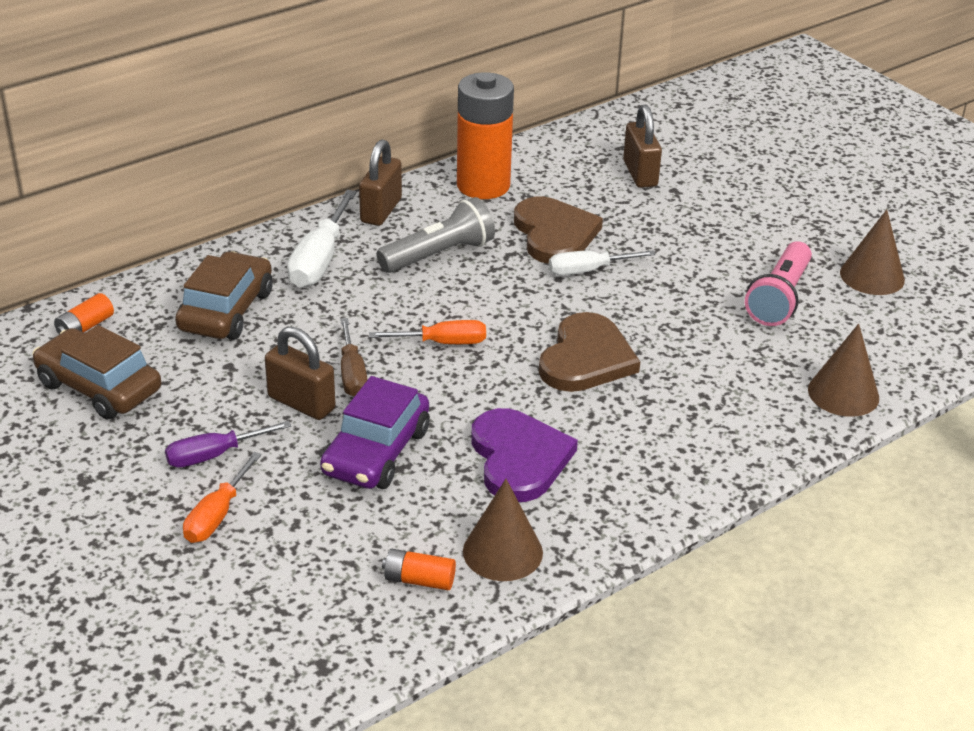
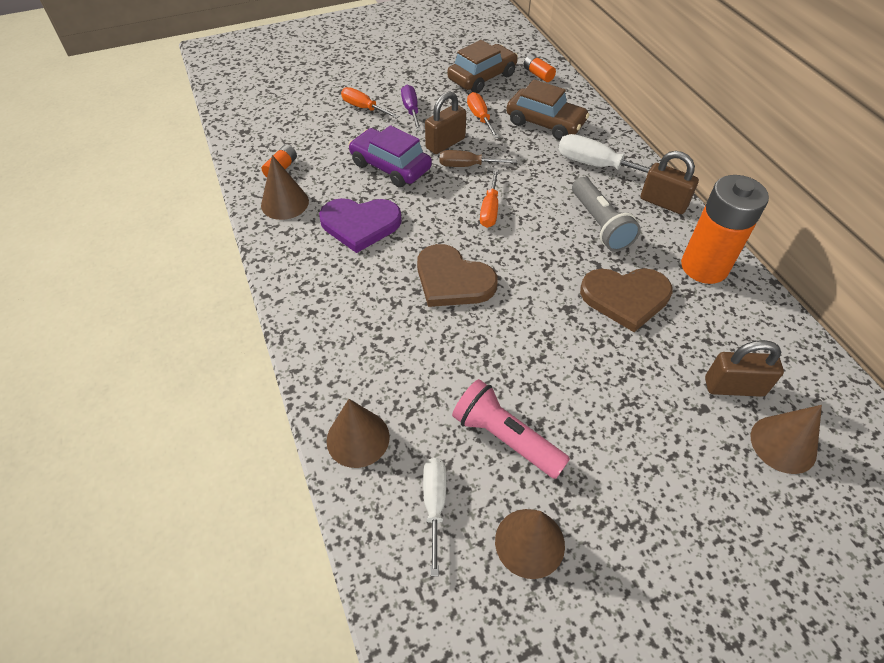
camera: 105 degrees right, 15 degrees up
(223, 375) = (480, 118): none -> orange screwdriver
(588, 270) = (568, 307): white screwdriver -> white screwdriver (434, 505)
(689, 153) = (783, 444): none -> brown cone

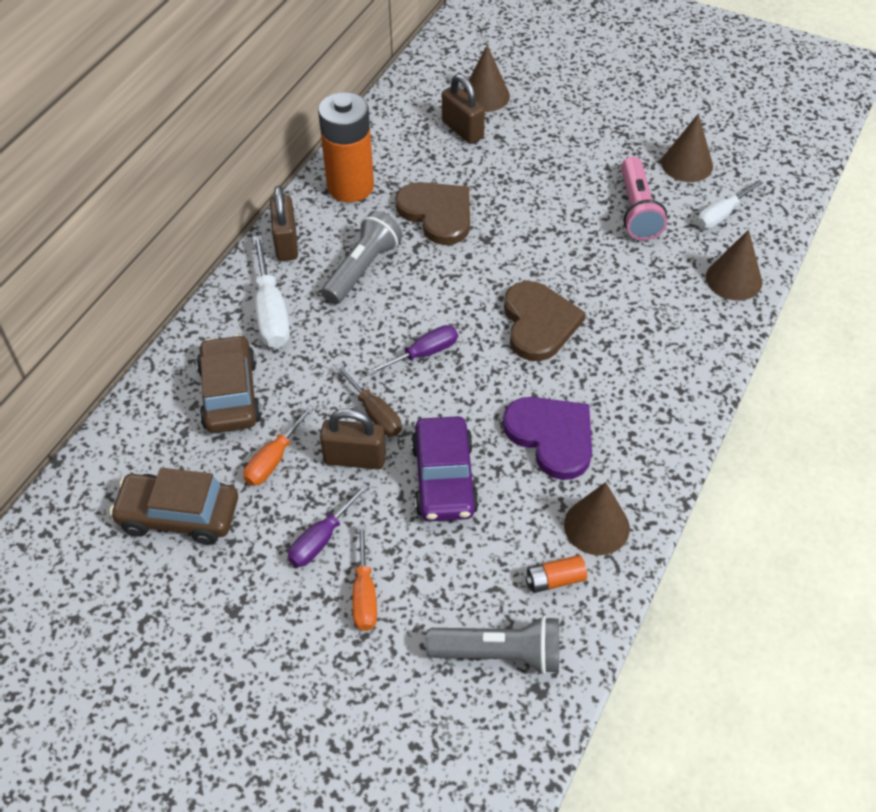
camera: 130 degrees left, 0 degrees up
(276, 130) = (500, 653): none -> grey flashlight
(490, 209) = (423, 354): orange screwdriver -> purple screwdriver
(538, 74) = (122, 461): orange battery -> none

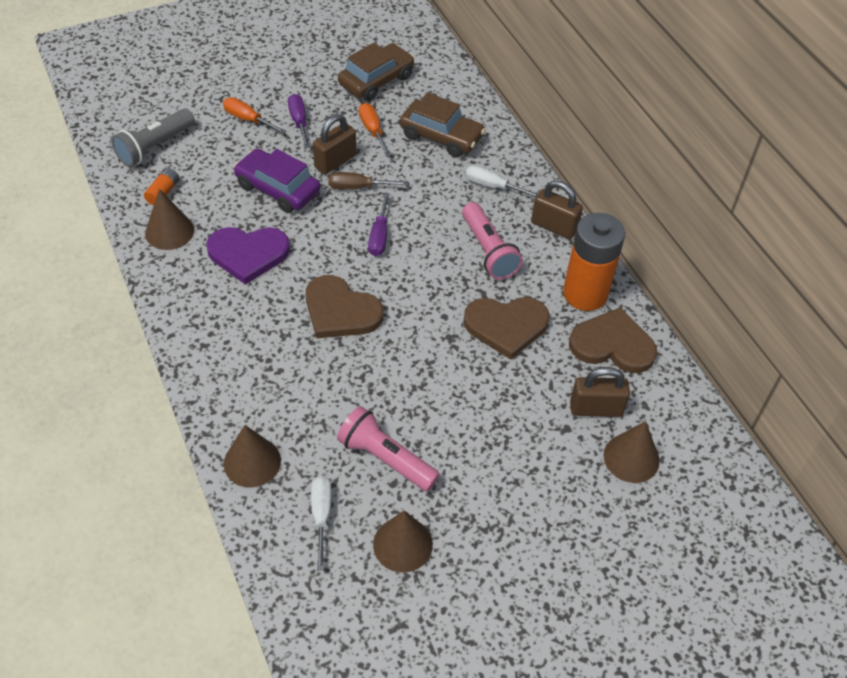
camera: 125 degrees right, 0 degrees up
(271, 312) = (493, 186): white screwdriver -> white screwdriver, size x0.66
(362, 269) = (488, 251): grey flashlight -> pink flashlight
(389, 148) = (612, 344): none -> brown heart

